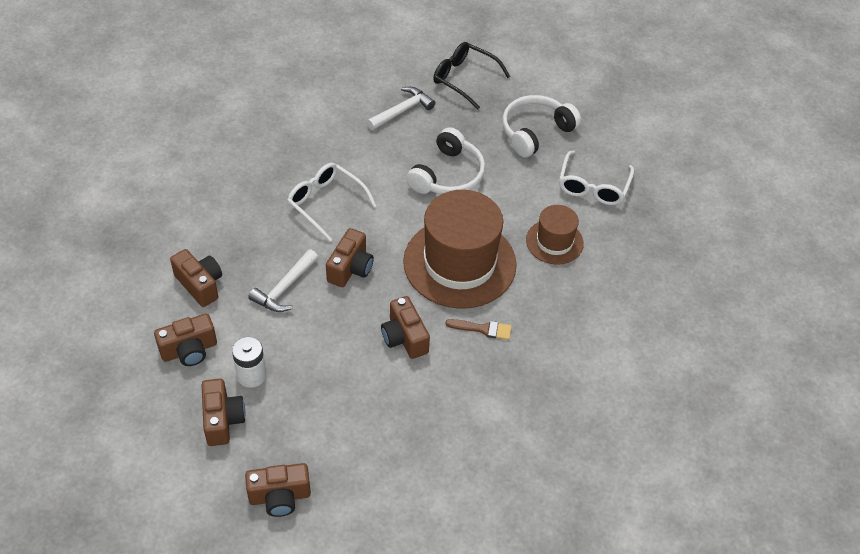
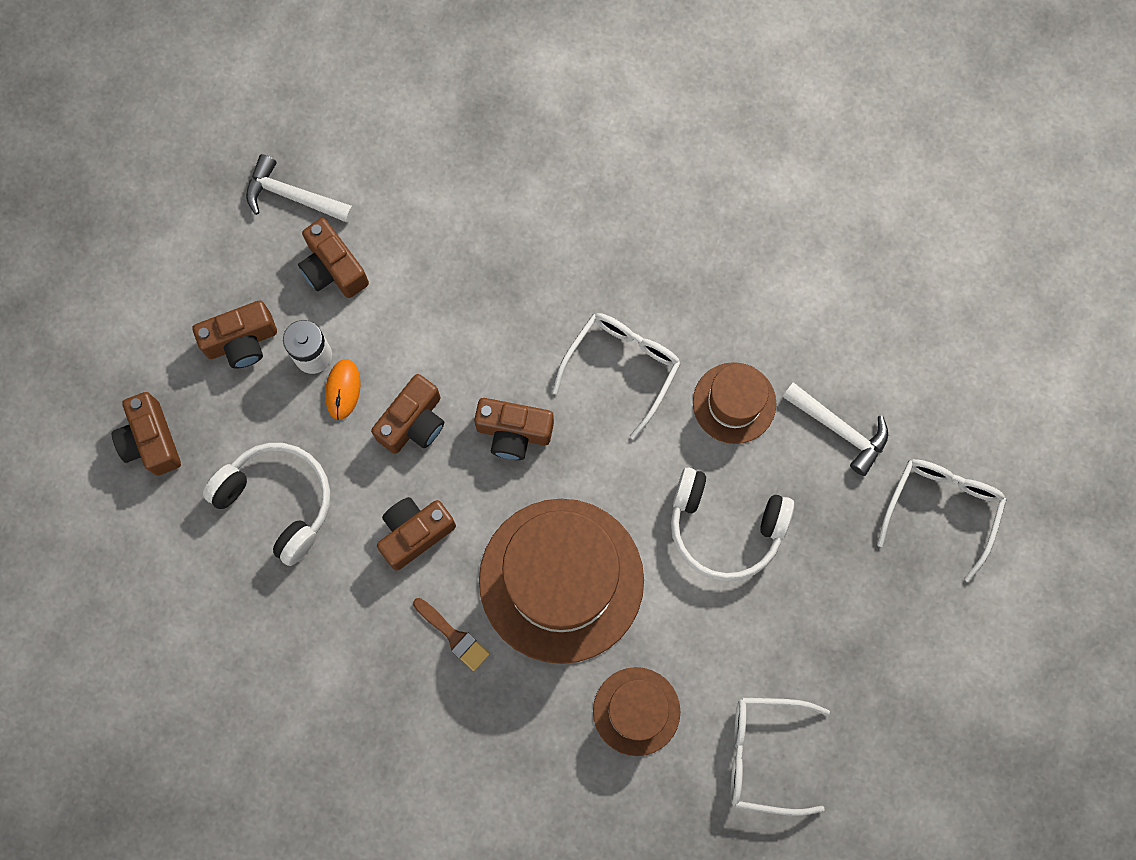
camera: 80 degrees right, 25 degrees up
(200, 285) = (438, 247): brown camera -> brown camera (413, 422)
(284, 288) = (459, 355): white hammer -> white hammer (293, 196)
(284, 361) = (343, 390): none -> orange mouse
(369, 154) = (734, 403): none -> brown hat
(464, 79) = (941, 509): black glasses -> white glasses
(483, 329) = (453, 636): brown brush -> brown brush turned 45 degrees counterclockwise
(535, 132) = (856, 645): white headphones -> white headphones (278, 501)

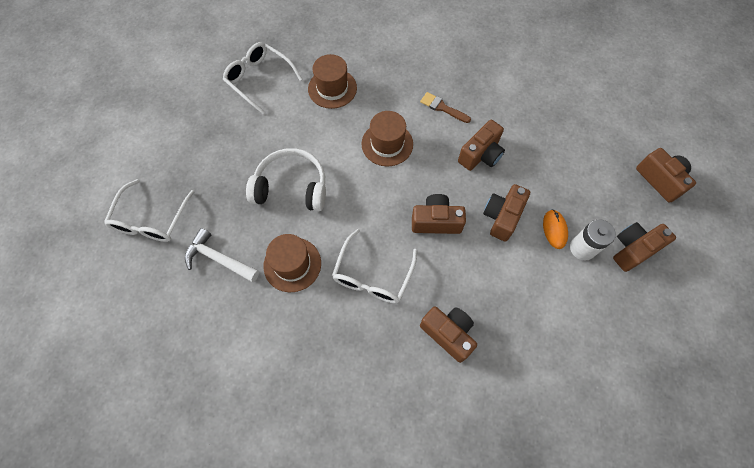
camera: 170 degrees right, 10 degrees down
(278, 501) = (568, 159): white headphones -> none
(293, 196) = (644, 362): white hammer -> none
(333, 268) = (592, 311): brown camera -> brown camera (448, 334)
(561, 580) = (387, 144): brown hat -> brown hat, size x0.52
(764, 754) = (259, 79): white glasses -> white glasses turned 135 degrees counterclockwise

